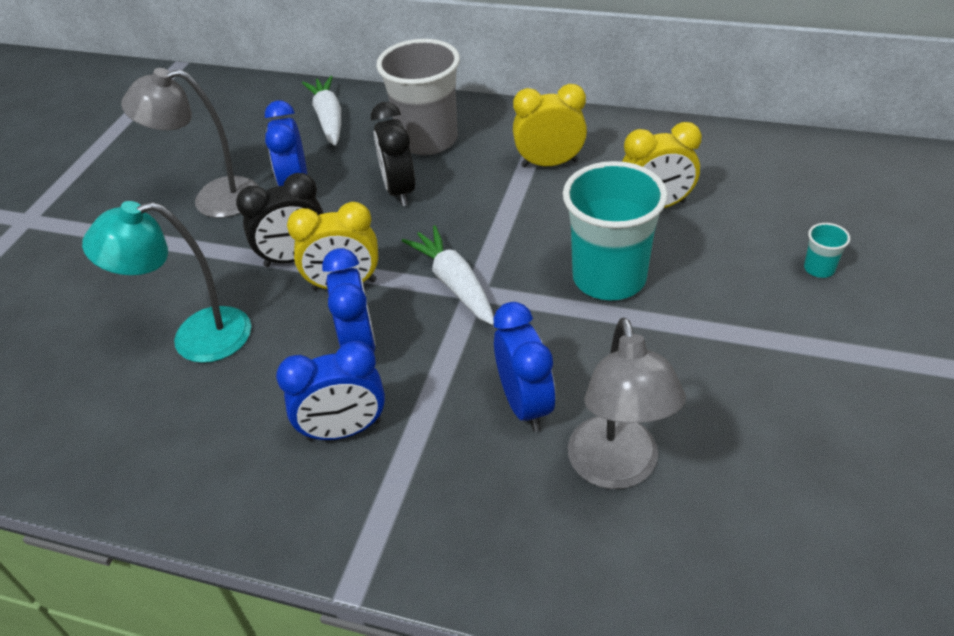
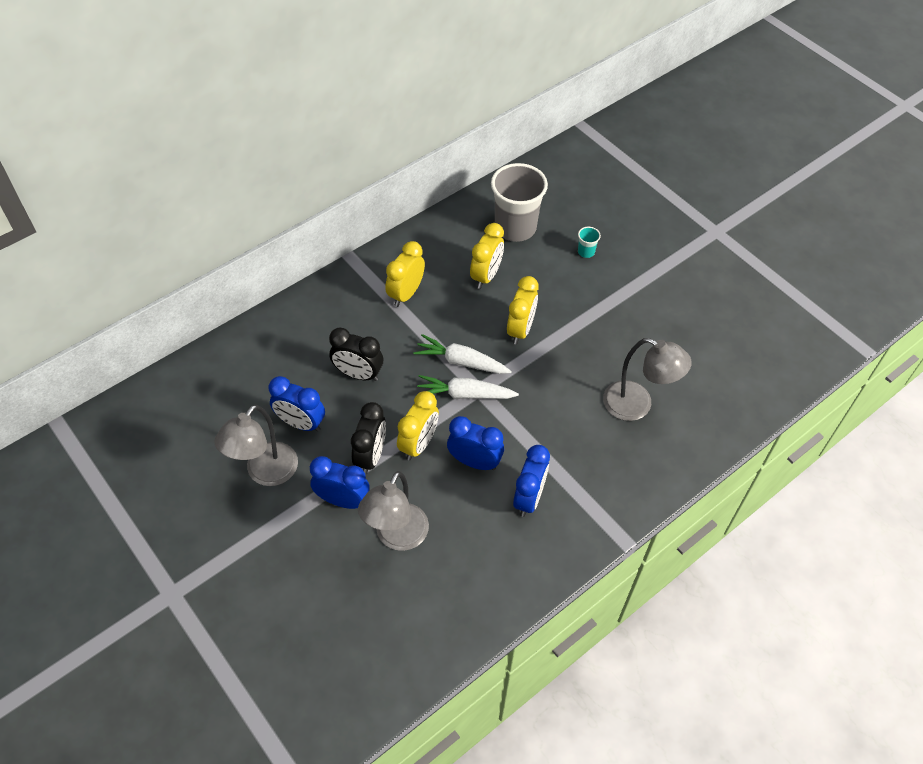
camera: 60 degrees left, 10 degrees up
(195, 337) = (397, 537): turquoise lamp -> grey lamp
(328, 119) = (241, 369): white carrot -> white carrot (461, 362)
(428, 140) = (322, 333): grey cup -> grey cup (515, 228)
(525, 404) = (573, 415): blue clock -> blue clock (342, 500)
(609, 278) = (520, 330): turquoise cup -> yellow clock

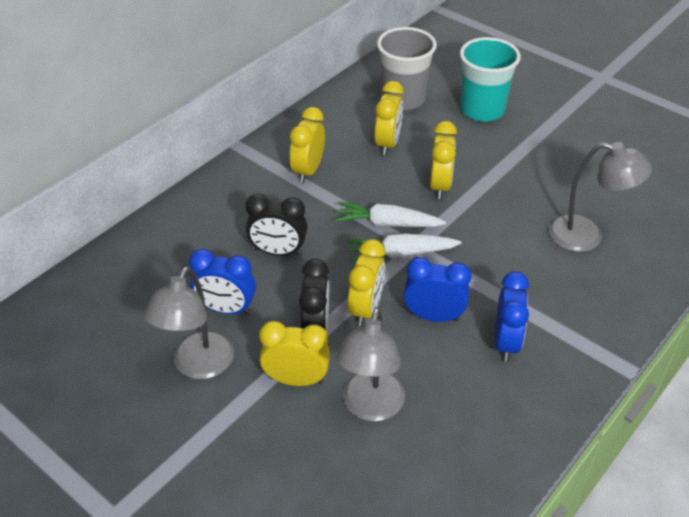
camera: 10 degrees left, 10 degrees down
(342, 500) = (296, 379): blue clock -> yellow clock
(586, 252) = (482, 110): turquoise cup -> turquoise cup, size x2.48

